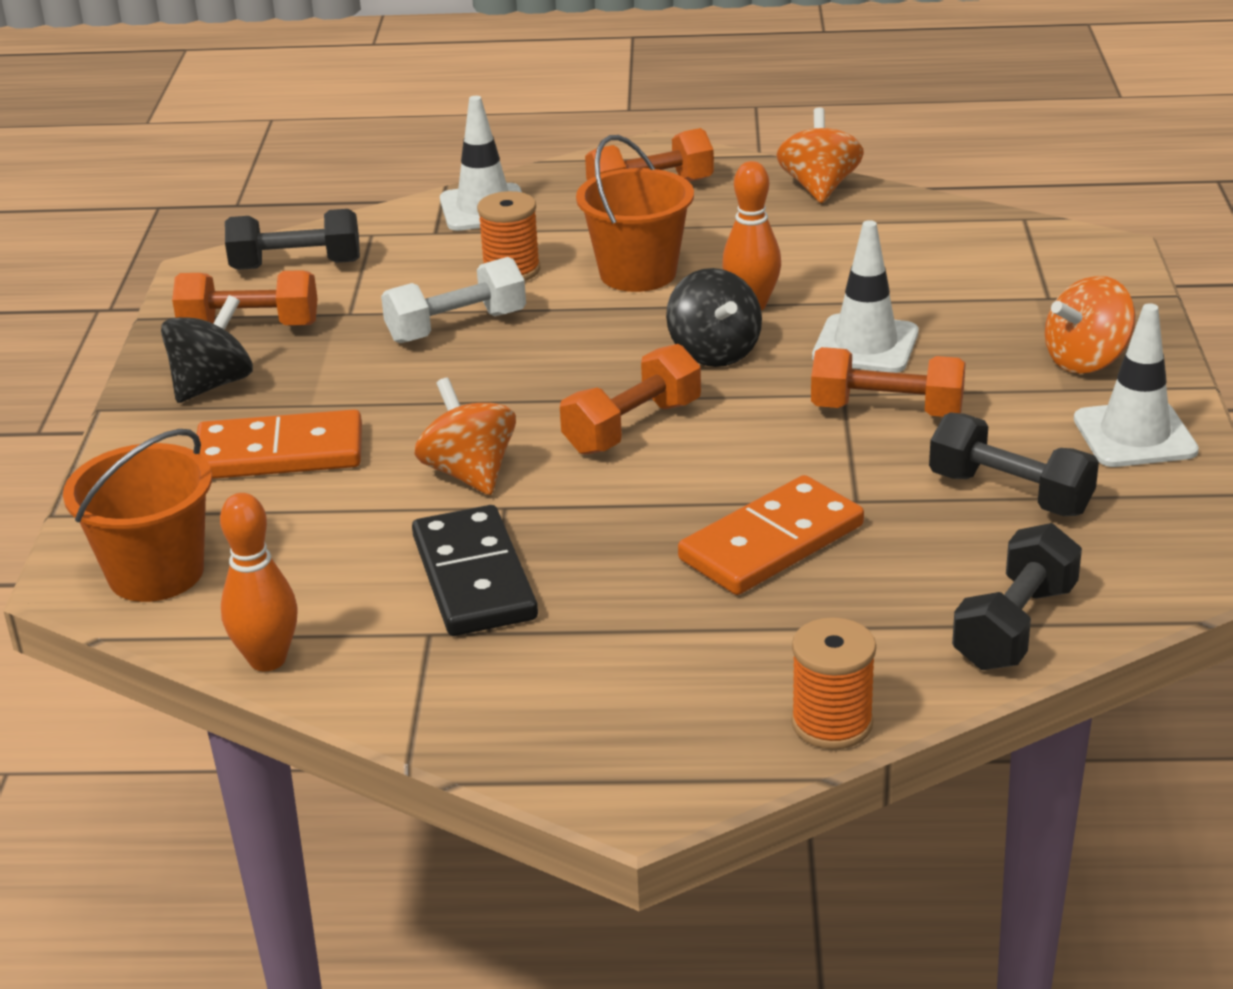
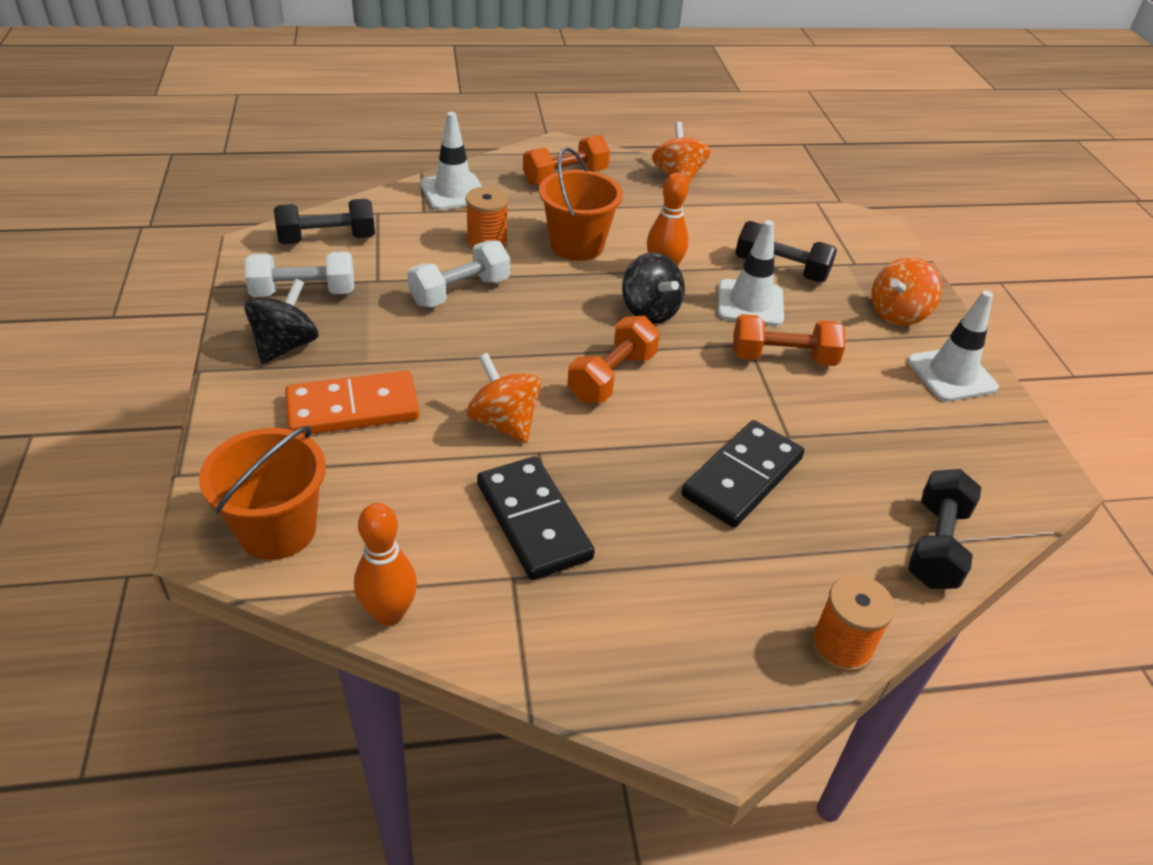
camera: 15 degrees left, 10 degrees up
(250, 326) = (303, 292): orange dumbbell -> white dumbbell
(772, 543) = (742, 477): orange domino -> black domino
(1010, 493) = (889, 426): black dumbbell -> black dumbbell (781, 269)

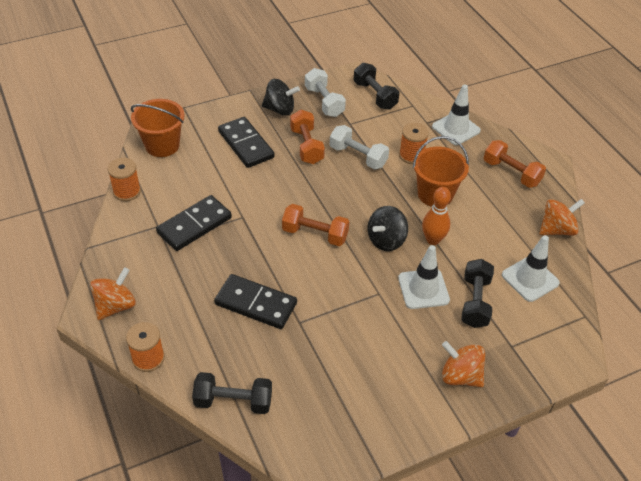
camera: 75 degrees right, 5 degrees up
(353, 408) = (246, 144): orange domino -> black domino
(389, 613) = (127, 191): orange bowling pin -> orange spool
(504, 422) = (258, 199): orange spinning top -> orange spinning top (115, 306)
(783, 358) = (373, 312): orange dumbbell -> orange dumbbell (306, 146)
(951, 374) = (404, 411): white traffic cone -> white traffic cone (530, 279)

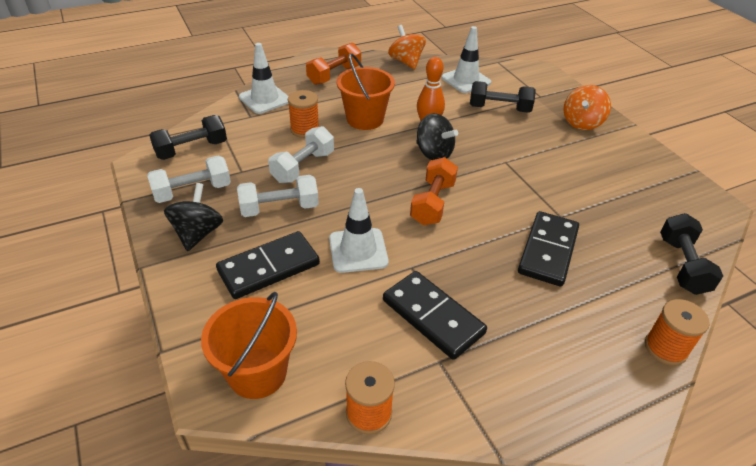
camera: 90 degrees left, 5 degrees down
(115, 306) = (599, 397): orange spinning top -> none
(306, 146) = (279, 208): orange dumbbell -> white dumbbell
(423, 289) = (492, 135): white traffic cone -> white traffic cone (358, 250)

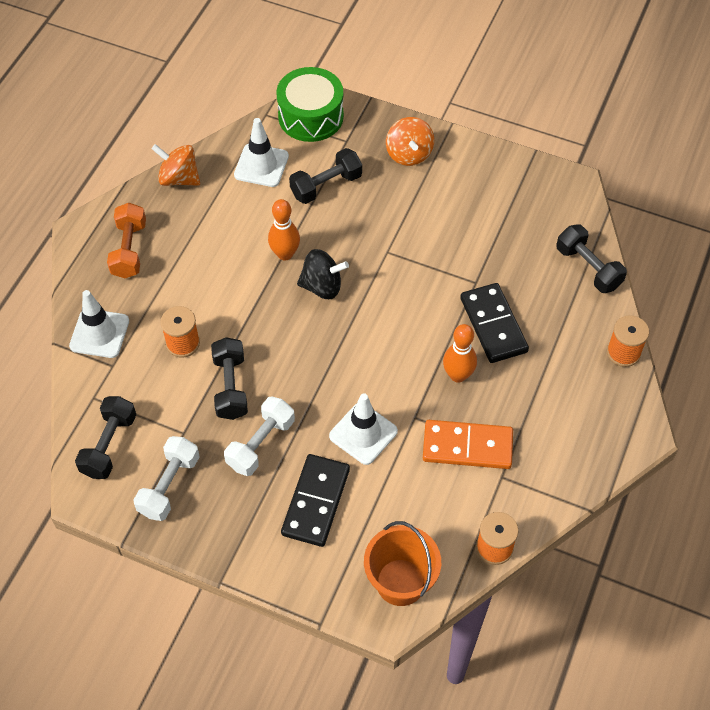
camera: 40 degrees left, 15 degrees up
(198, 233) = (226, 519): black spinning top -> none
(303, 167) = (230, 387): white dumbbell -> black dumbbell
(365, 119) = (222, 289): orange bucket -> none
(432, 203) = (372, 343): orange dumbbell -> none
(433, 316) = (467, 446): black domino -> orange domino
(479, 263) = (458, 375): none -> orange bowling pin
(528, 75) = (311, 116): none -> green drum

